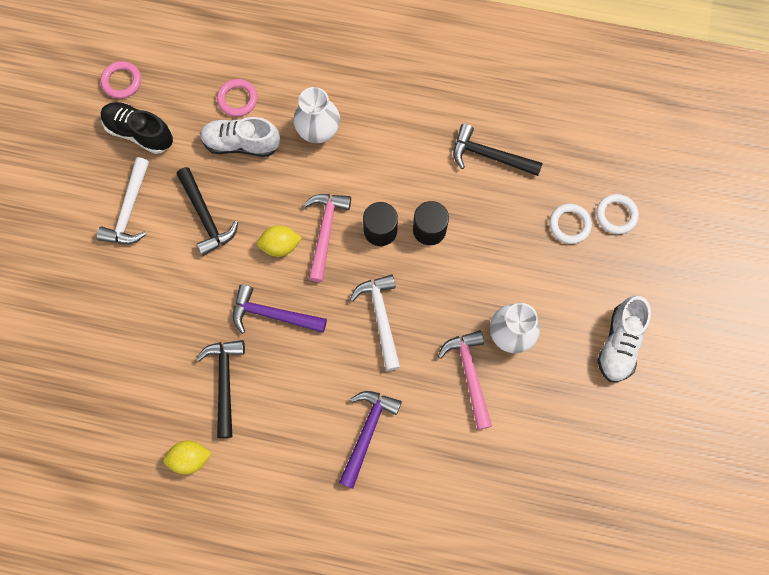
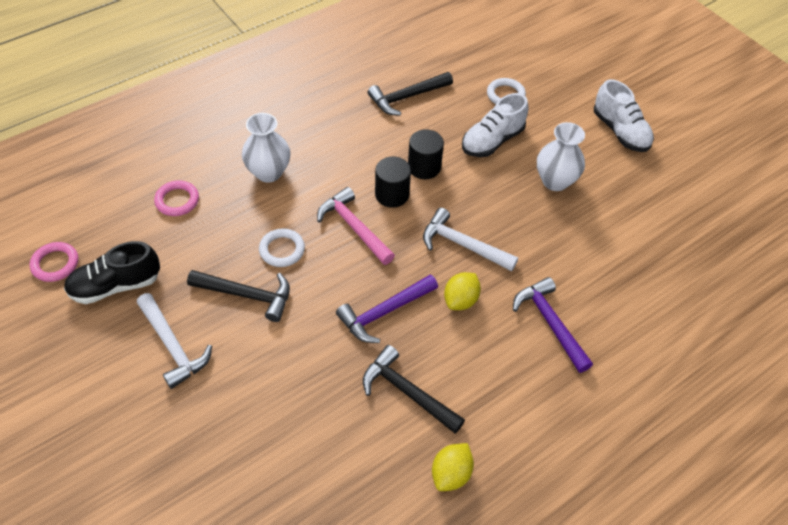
camera: 50 degrees left, 20 degrees down
(241, 144) = (216, 225): white shoe -> white shoe (492, 141)
(280, 246) = (332, 264): yellow lemon -> yellow lemon (460, 300)
(469, 374) = (563, 226): pink hammer -> none
(616, 215) = (524, 69): white ring -> white ring (282, 250)

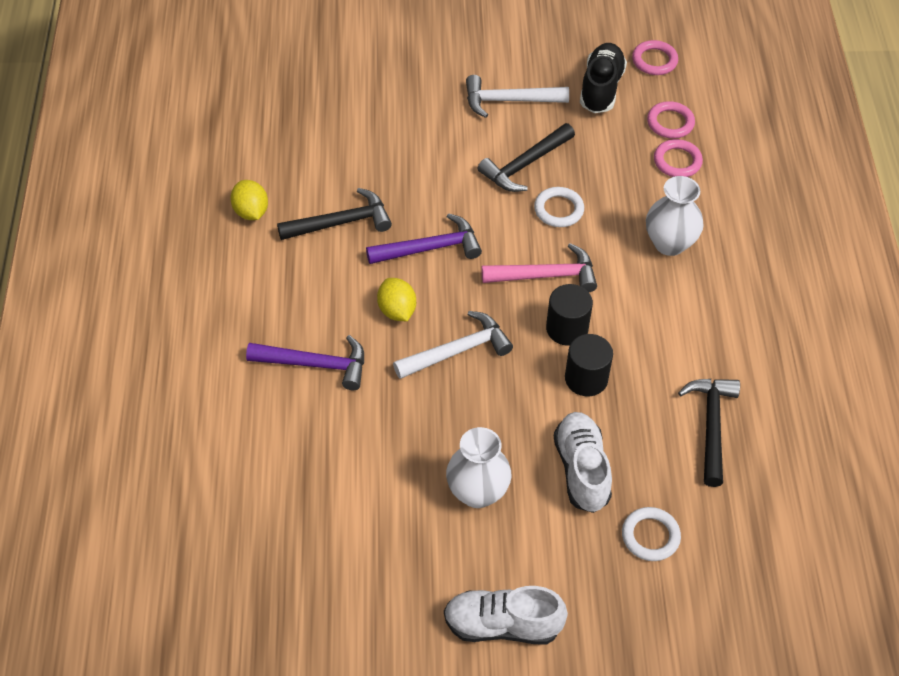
camera: 125 degrees right, 0 degrees up
(133, 222) = (670, 123): none -> pink ring
(384, 312) = (430, 248): purple hammer -> purple hammer turned 75 degrees clockwise

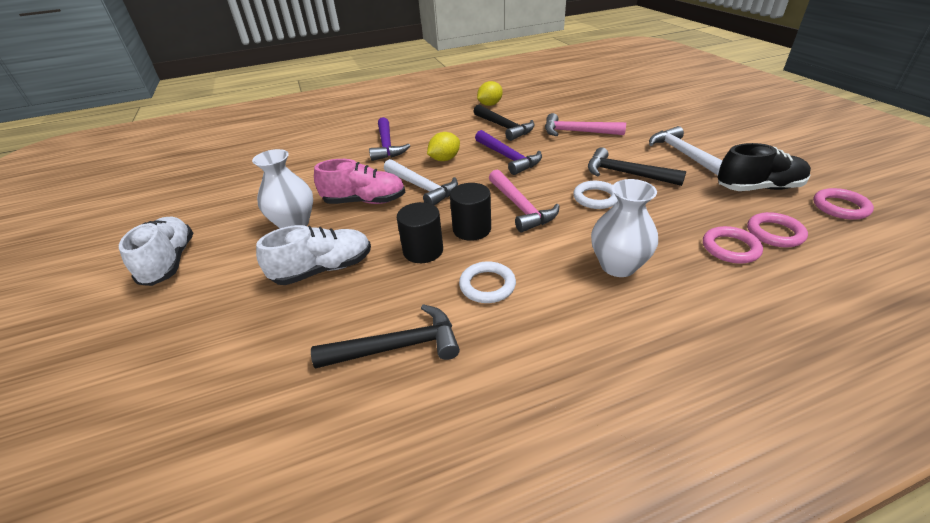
camera: 75 degrees right, 15 degrees down
(402, 159) = (577, 132): none -> pink hammer
(460, 414) = (365, 201): none -> pink shoe
(650, 536) = (252, 329): white ring -> white ring (487, 285)

